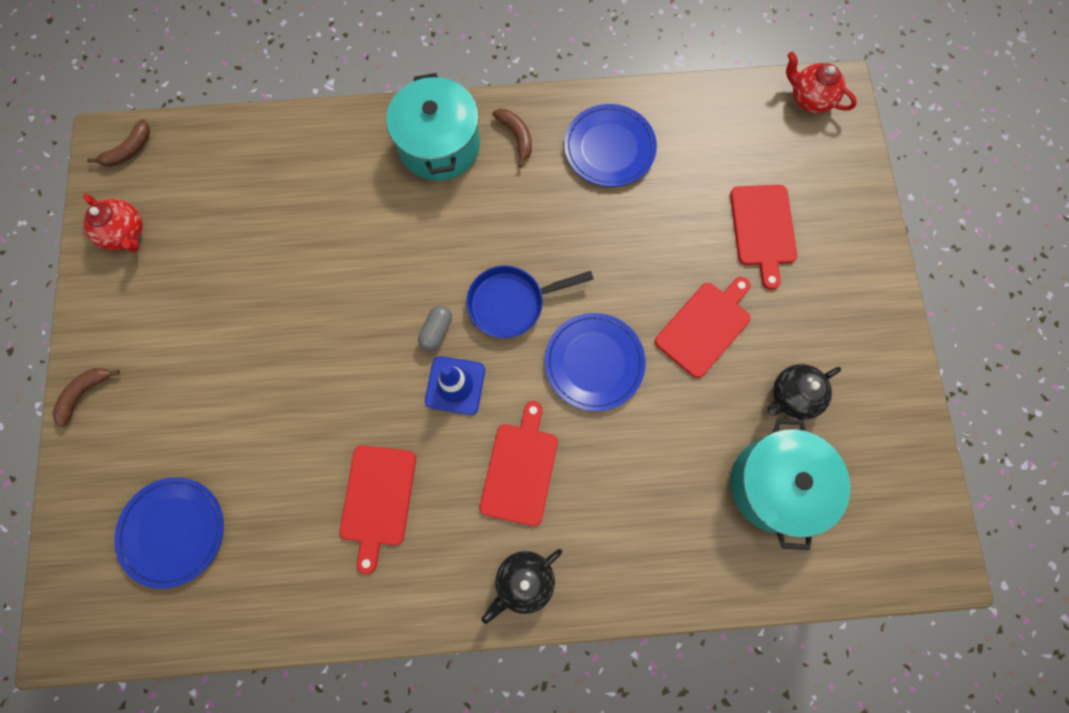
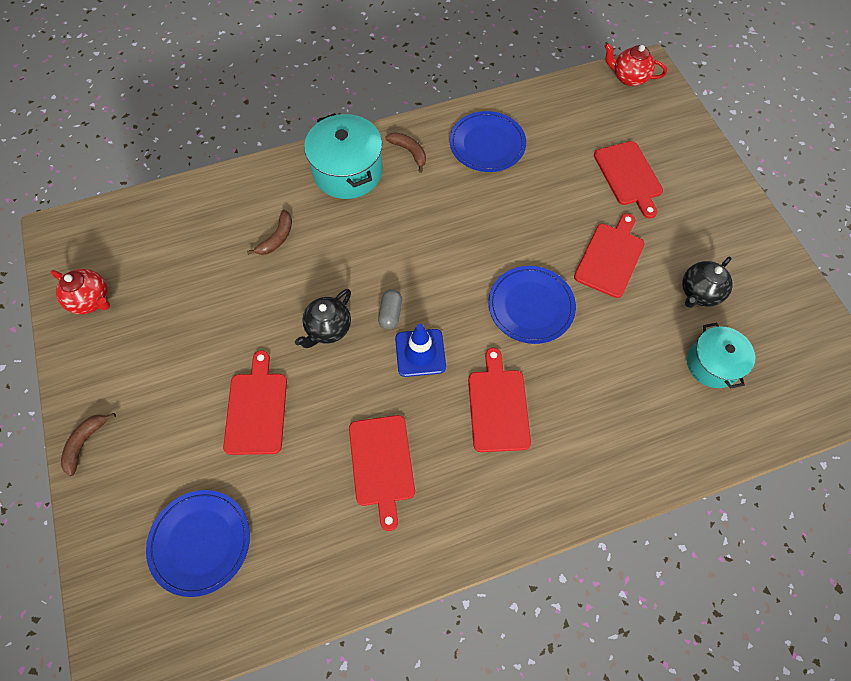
camera: 15 degrees left, 10 degrees down
(129, 150) = (78, 233): brown banana -> brown banana (277, 238)
(265, 403) = (256, 409): none -> red cutting board
(511, 303) = (446, 277): blue pan -> none
(524, 581) = (532, 498): black teapot -> black teapot (328, 328)
(776, 485) = (712, 364): turquoise pot -> turquoise pot, size x0.65

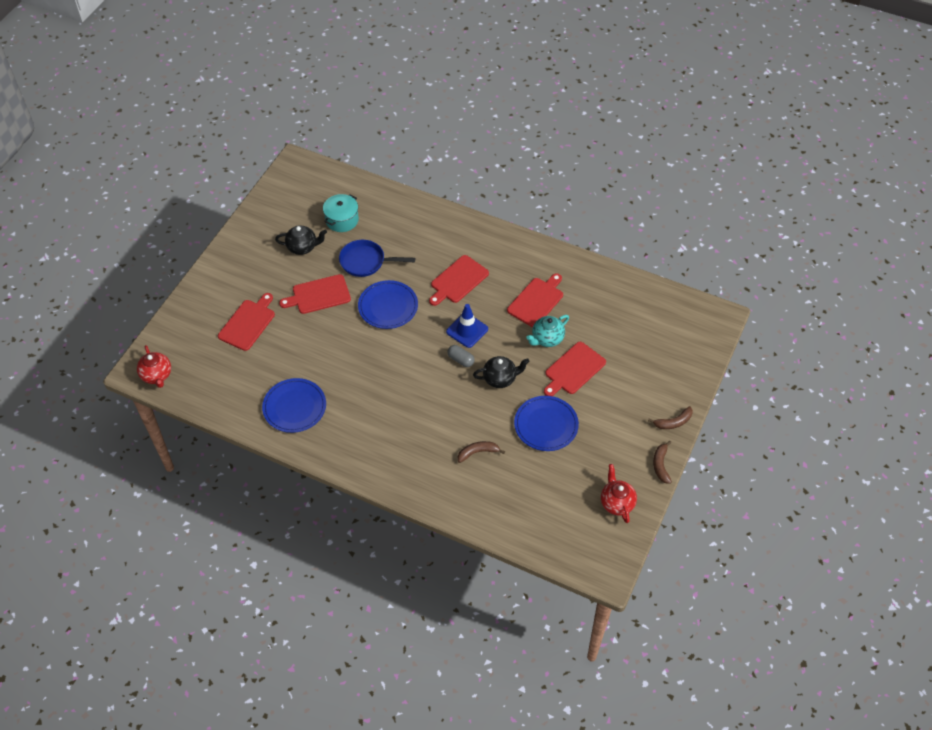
camera: 135 degrees left, 10 degrees down
(200, 542) = (648, 335): blue plate -> blue plate (546, 425)
(322, 422) = (547, 339): none -> turquoise teapot
(348, 171) = (393, 460): turquoise pot -> none
(390, 314) = (461, 360): grey capsule -> grey capsule turned 75 degrees clockwise
(409, 152) = (344, 442): brown banana -> brown banana (661, 465)
(619, 336) = (365, 262): none -> blue pan

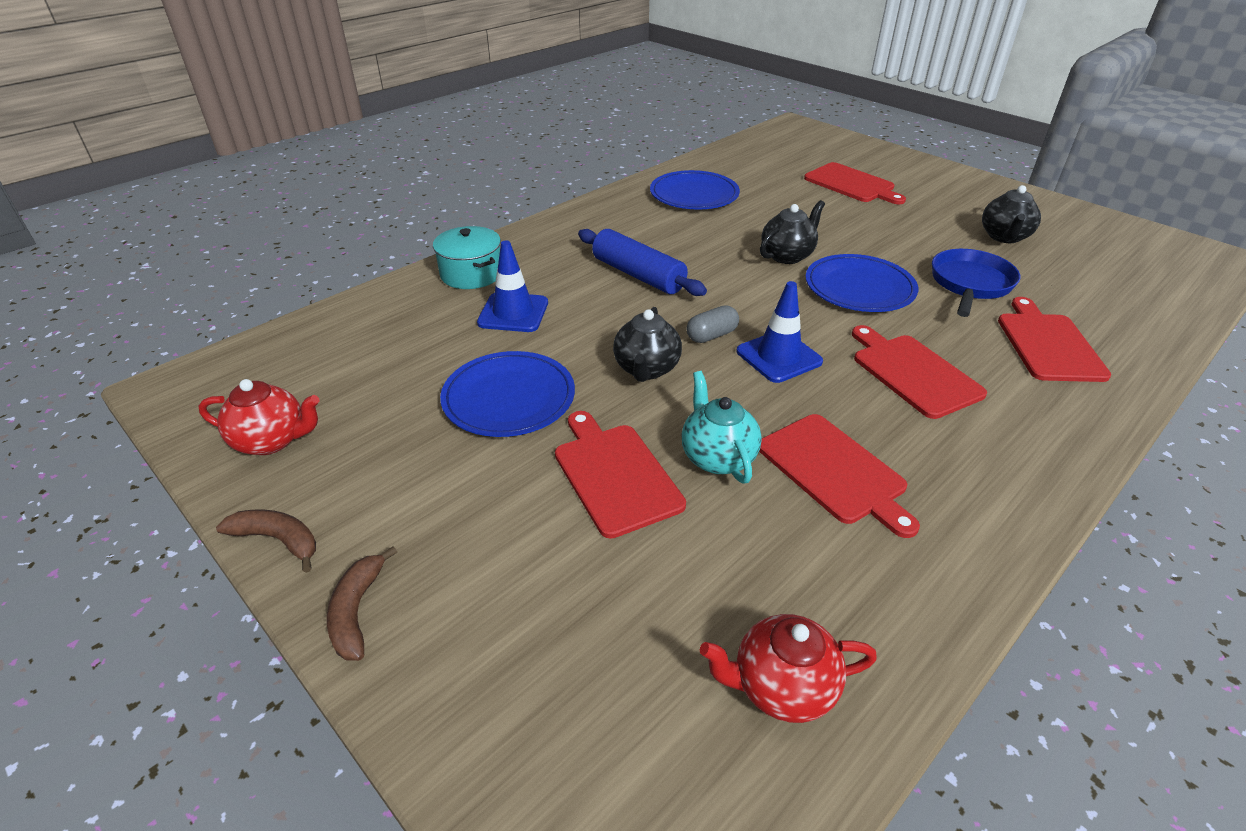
camera: 110 degrees right, 15 degrees down
(157, 375) = (784, 132): red teapot -> red teapot (781, 687)
(318, 295) = (896, 235): red cutting board -> red cutting board (1048, 344)
(342, 220) = (1077, 278): turquoise pot -> turquoise pot (471, 274)
(364, 342) = (787, 256): none -> black teapot
(414, 407) = (638, 275): none -> blue rolling pin
(478, 452) = (513, 313): brown banana -> blue traffic cone

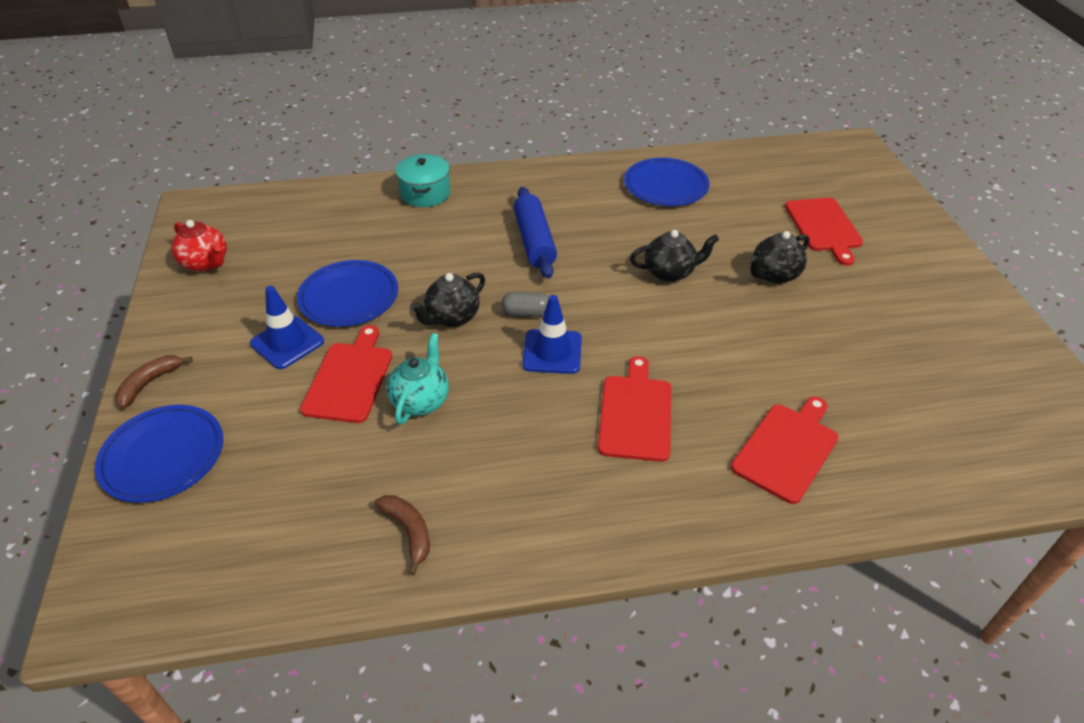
camera: 35 degrees right, 5 degrees up
(278, 540) = (155, 324): brown banana -> brown banana (409, 531)
(513, 313) = (418, 236): blue traffic cone -> blue traffic cone (287, 342)
(781, 687) = (288, 549): red teapot -> none
(834, 471) = (481, 451): red cutting board -> none
(859, 287) = (692, 326): blue plate -> blue plate (163, 456)
(970, 284) = (796, 366): blue pan -> none
(1004, 237) = (901, 338): black teapot -> black teapot (774, 275)

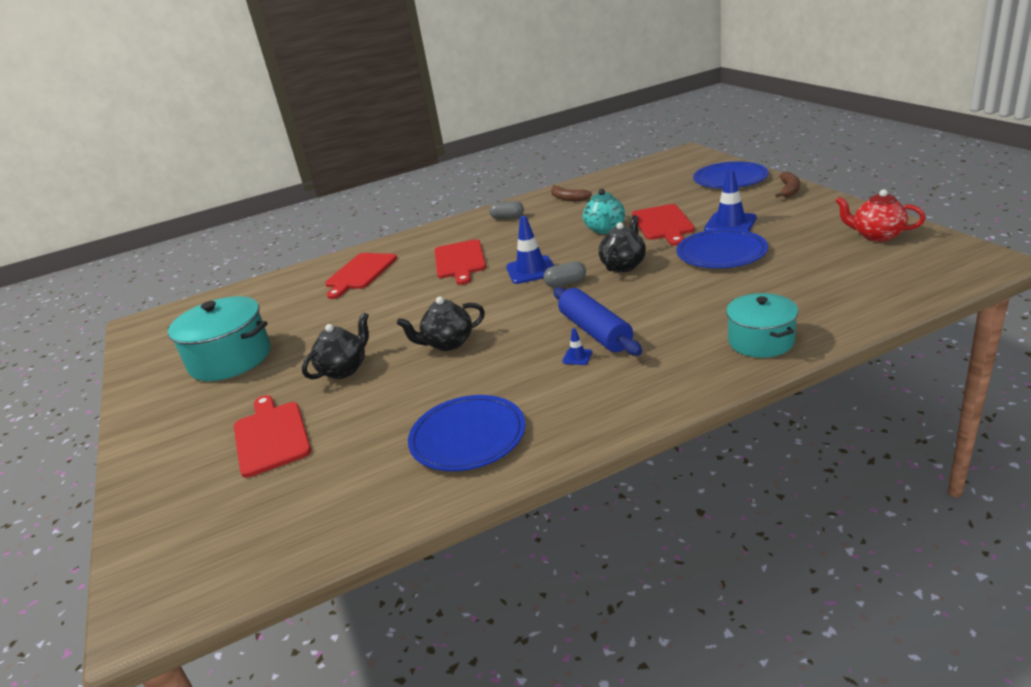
camera: 170 degrees right, 15 degrees down
(532, 513) = (507, 218): none -> grey capsule
(562, 222) = (577, 357): none -> blue traffic cone
(916, 332) = (230, 359): none -> turquoise pot

